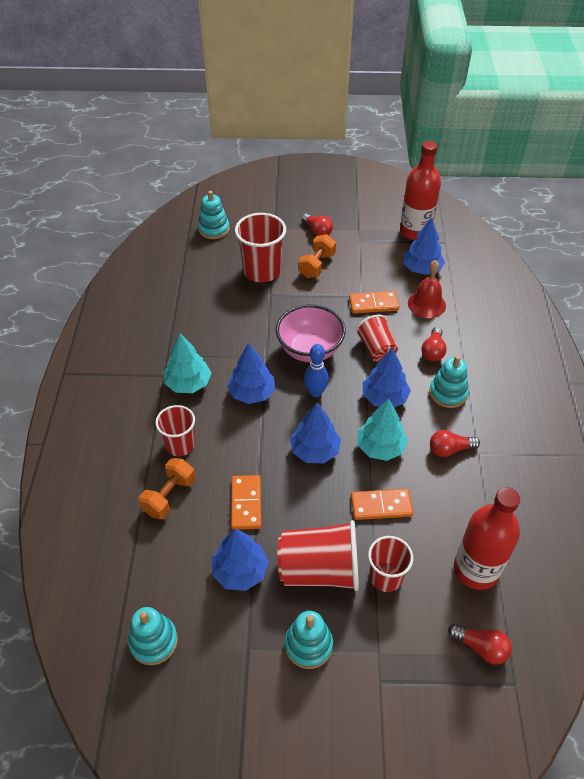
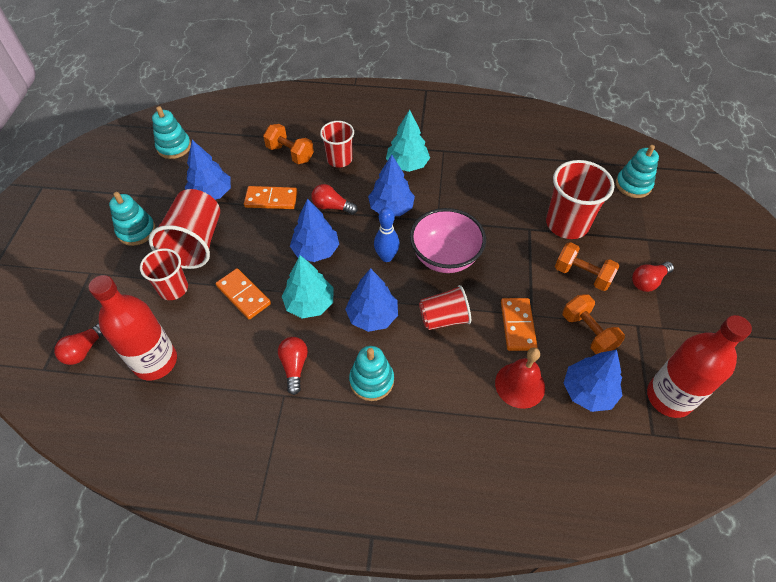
camera: 95 degrees right, 5 degrees up
(371, 266) = (588, 332): none -> orange dumbbell
(381, 505) = (243, 295): orange domino -> orange domino turned 45 degrees counterclockwise
(433, 351) = (438, 377): red light bulb -> red light bulb (332, 207)

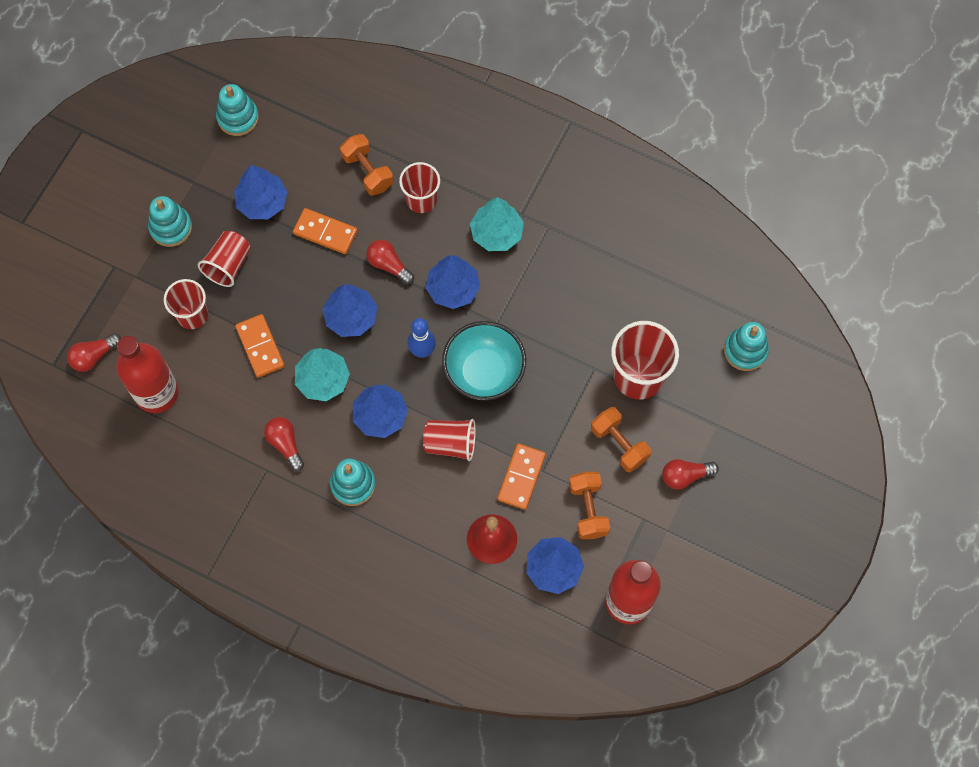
camera: 20 degrees right, 15 degrees up
(195, 243) = (228, 265): red cup -> red cup, size x0.64
(294, 366) = (285, 444): red light bulb -> red light bulb turned 45 degrees counterclockwise
(445, 257) = (484, 372): pink bowl -> turquoise bowl

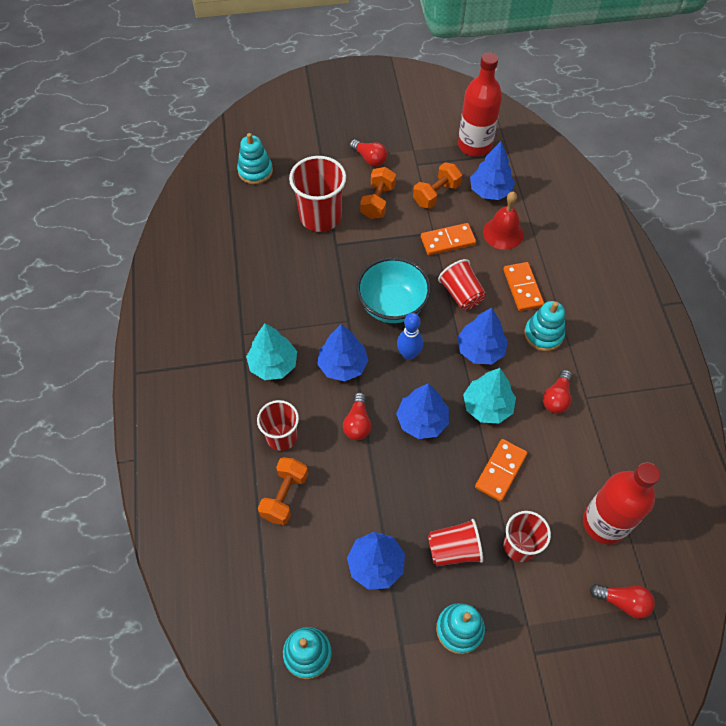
camera: 125 degrees left, 10 degrees down
(325, 232) = (365, 491): orange domino -> orange domino (523, 288)

